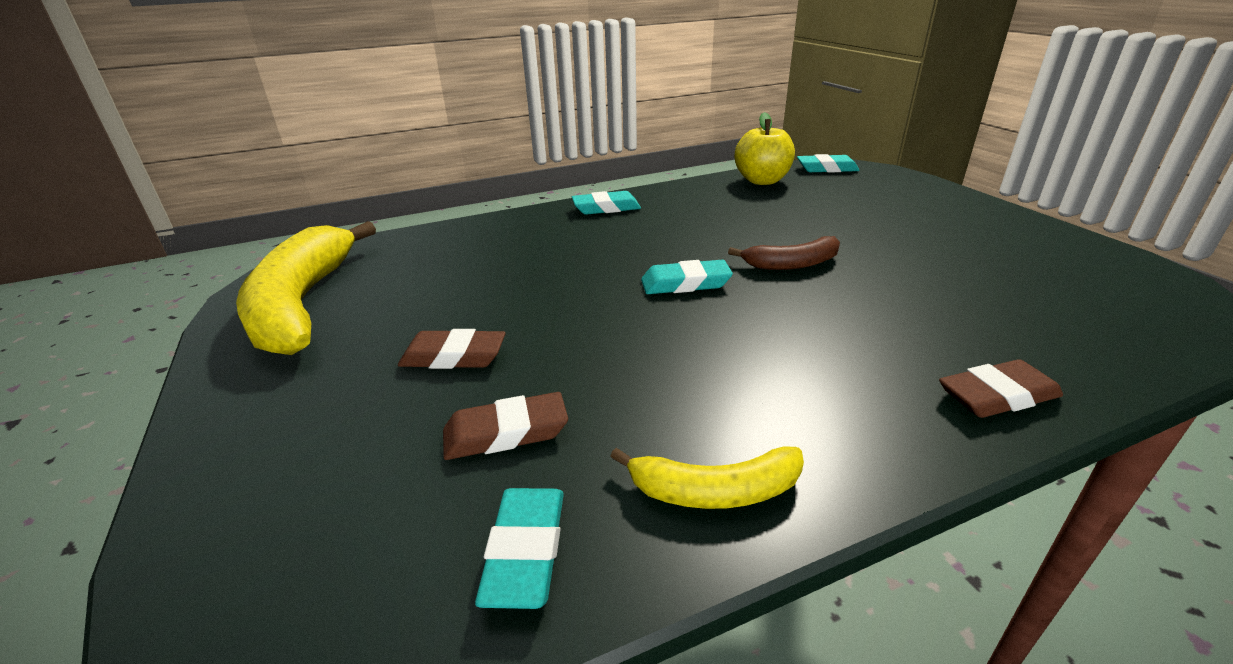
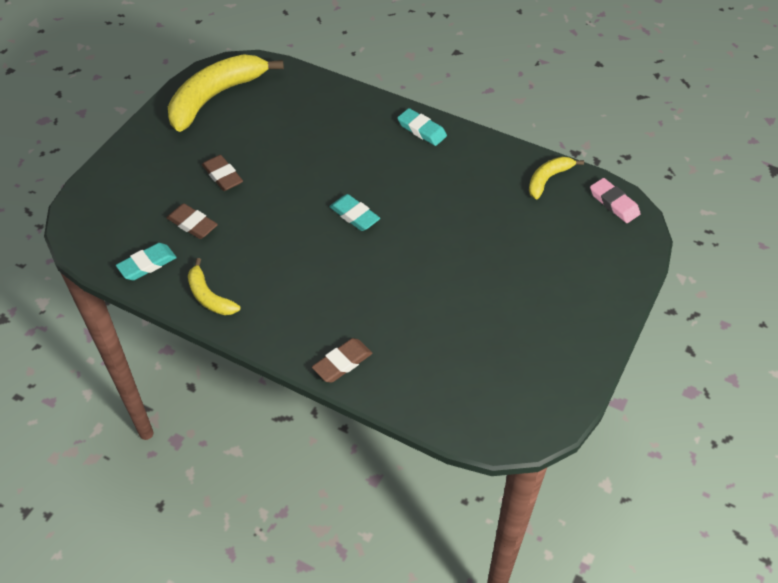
camera: 50 degrees right, 20 degrees up
(762, 181) = (548, 179): yellow apple -> yellow banana
(791, 264) = (418, 247): brown banana -> none
(826, 168) = (614, 203): turquoise eraser -> pink eraser
(997, 395) = (342, 363): brown eraser -> brown eraser turned 75 degrees counterclockwise

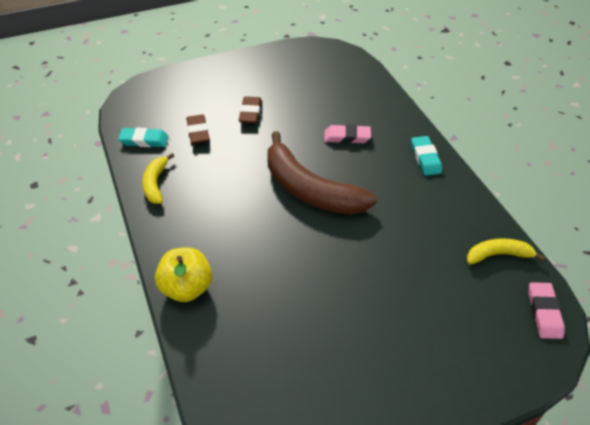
camera: 40 degrees right, 5 degrees down
(216, 97) = (300, 62): yellow banana -> none
(337, 148) = (347, 137): none -> pink eraser
(342, 363) = (187, 288): brown eraser -> yellow apple
(354, 215) = (309, 189): turquoise eraser -> brown banana

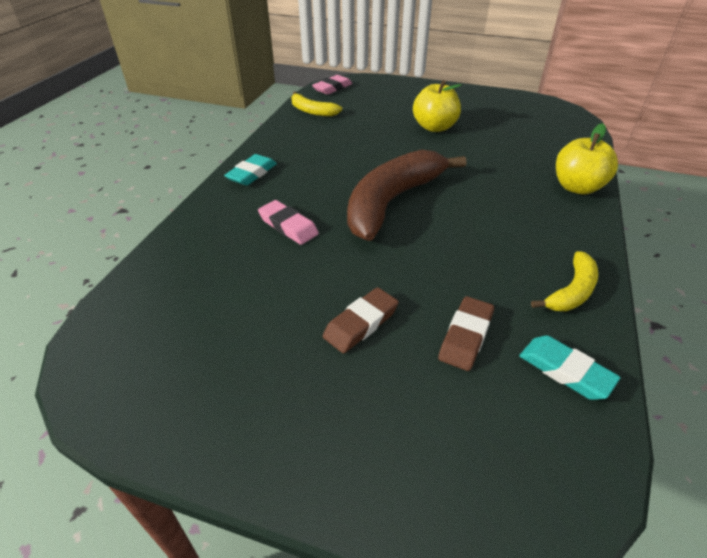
camera: 140 degrees left, 5 degrees down
(309, 189) = (392, 201): brown banana -> brown banana turned 135 degrees counterclockwise
(367, 304) = (434, 127): none -> yellow apple

